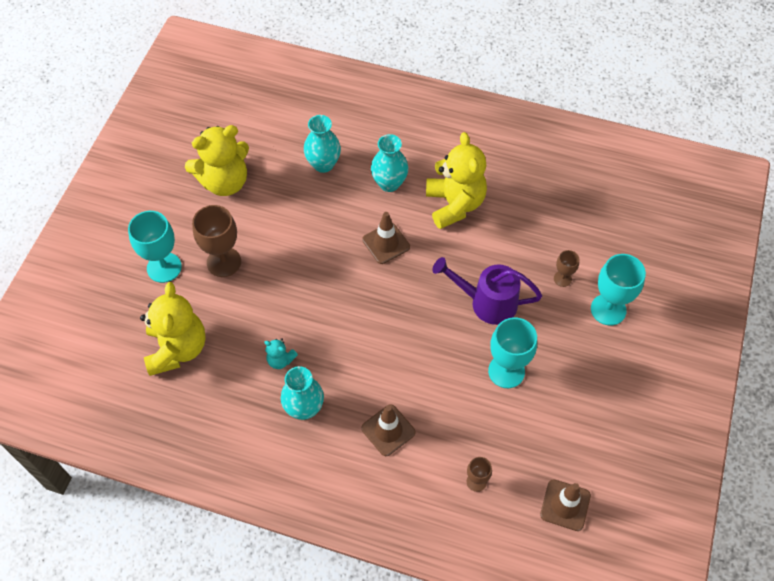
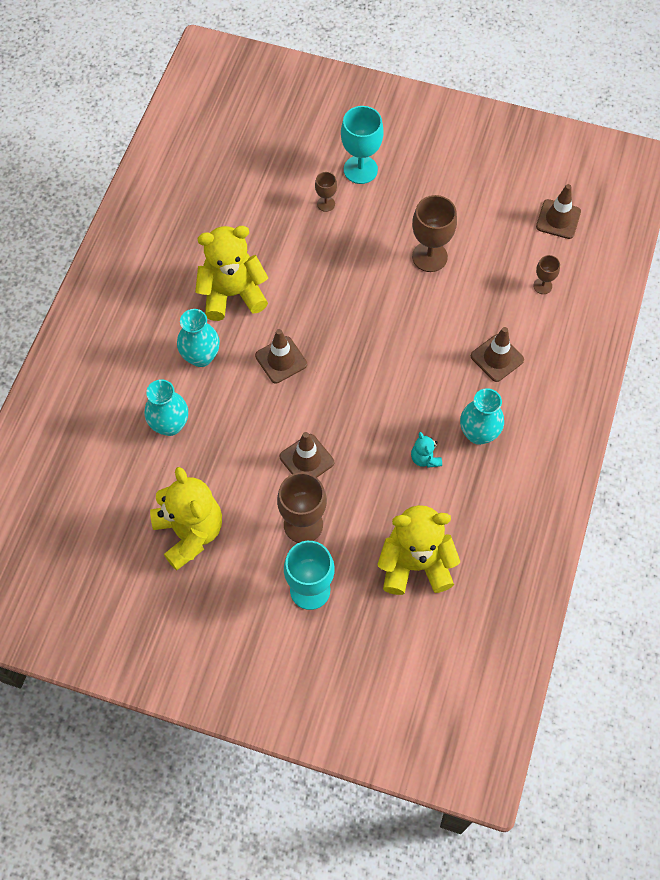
camera: 90 degrees left, 5 degrees up
(280, 360) = (425, 458): turquoise teddy bear -> turquoise teddy bear turned 135 degrees clockwise
(285, 264) = (306, 459): none -> brown traffic cone
(486, 302) = (354, 269): purple watering can -> none
(506, 371) = (429, 257): turquoise goblet -> brown goblet

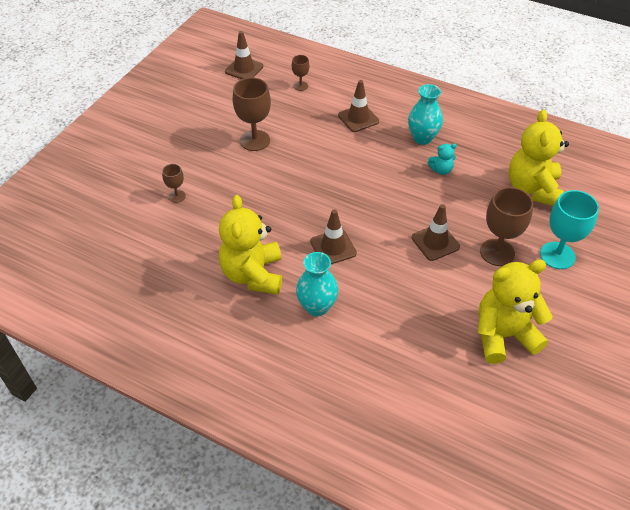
camera: 80 degrees left, 15 degrees down
(170, 425) = (388, 340): turquoise vase -> none
(360, 169) = (150, 169): turquoise goblet -> none

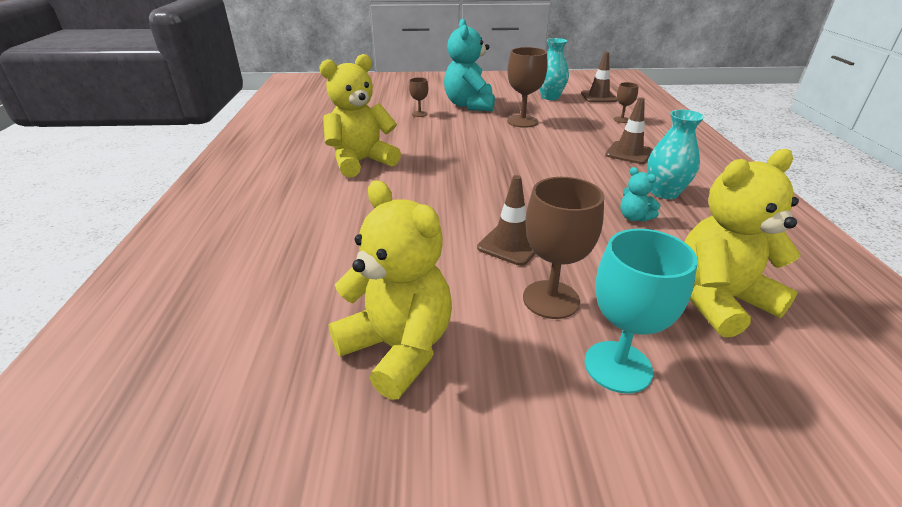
camera: 60 degrees right, 15 degrees down
(187, 154) = (469, 105): none -> turquoise teddy bear
(317, 307) = (345, 200): turquoise vase -> turquoise vase (550, 97)
(333, 247) = (433, 187): brown traffic cone -> none

